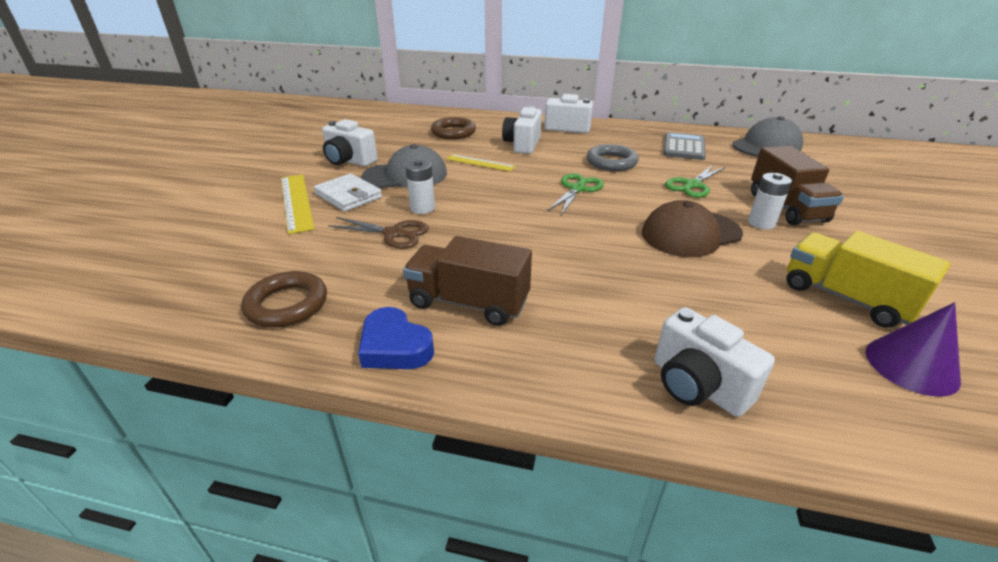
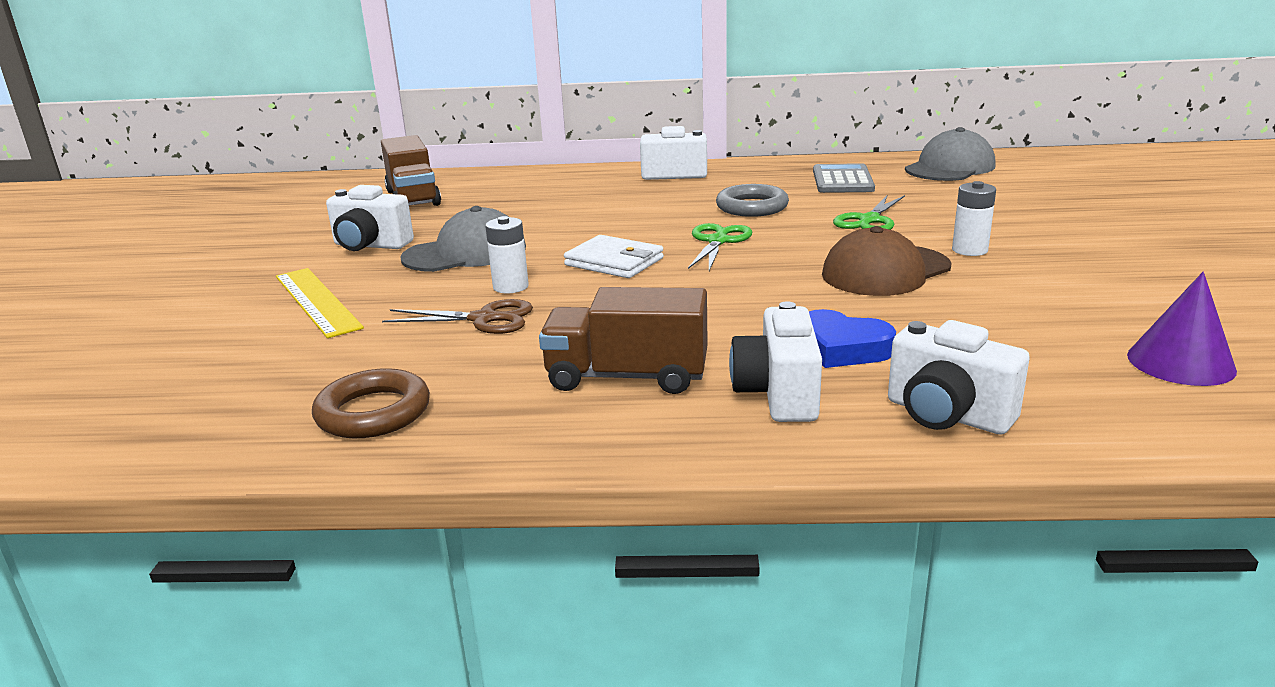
camera: 10 degrees left, 10 degrees down
(348, 196) = (393, 285): white wallet -> white wallet (614, 262)
(394, 346) = (550, 433): blue heart -> blue heart (842, 348)
(453, 132) = (510, 196): brown ring -> none
(480, 163) = (568, 227): yellow ruler -> none
(522, 145) = (619, 200): white camera -> white camera (778, 394)
(786, 207) = (995, 230): brown truck -> brown truck (413, 198)
(845, 298) = (1092, 311): yellow truck -> none

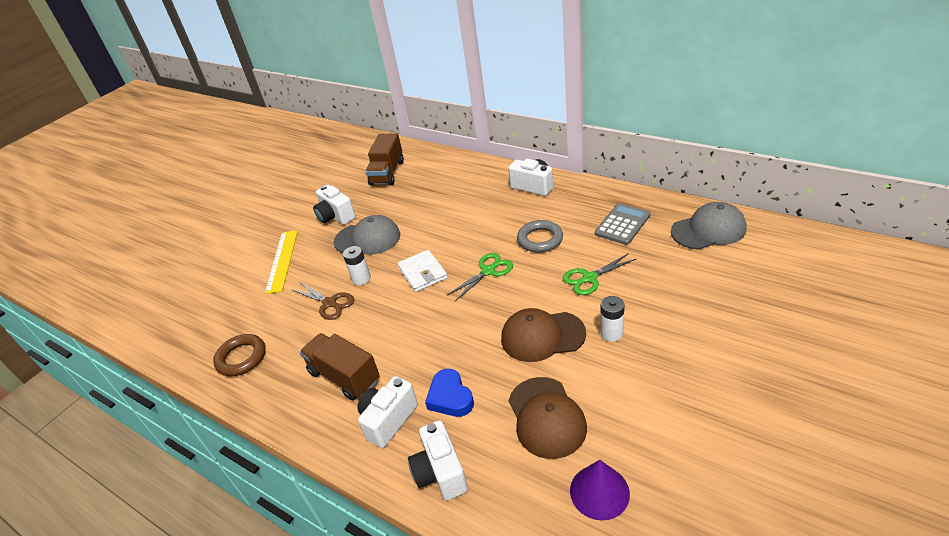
camera: 35 degrees right, 15 degrees up
(1007, 327) = (546, 417): none -> brown cap

